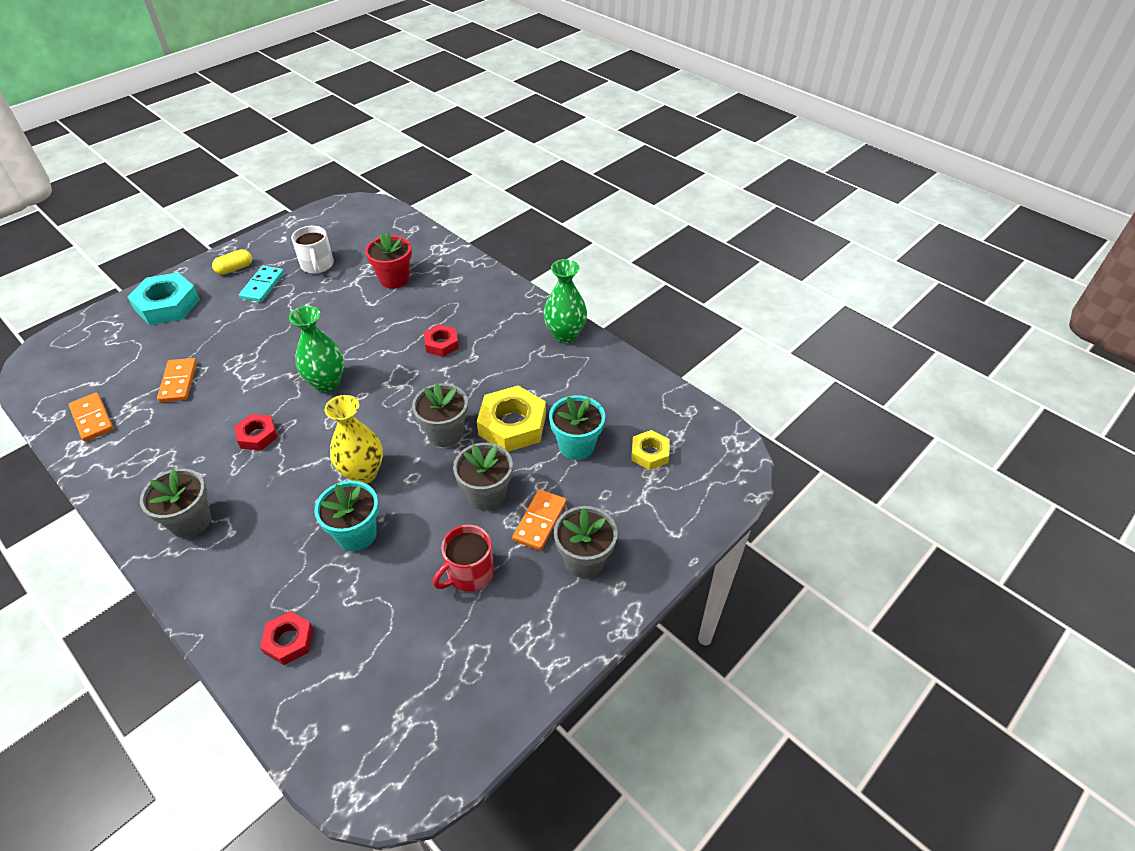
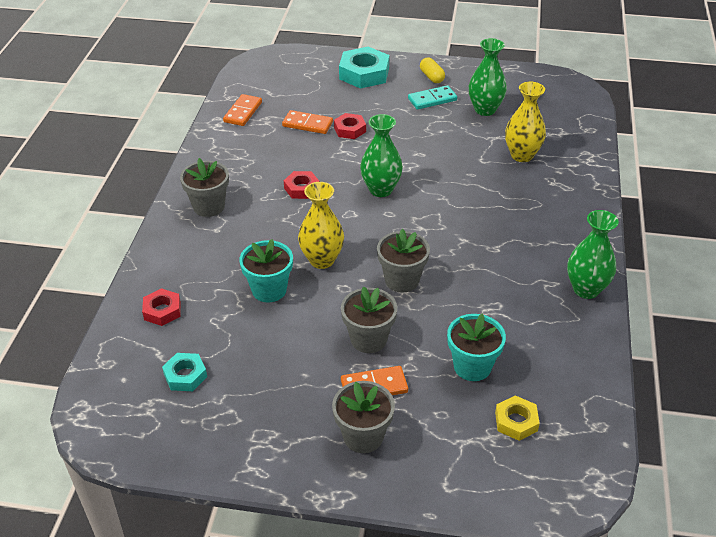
camera: 55 degrees right, 5 degrees down
(178, 382) = (307, 124): orange domino -> orange domino turned 60 degrees clockwise
(235, 269) = (432, 77): yellow capsule -> yellow capsule turned 45 degrees clockwise
(317, 265) = (485, 110): white mug -> green vase
(394, 279) = (522, 155): red flower pot -> yellow vase
(394, 665) = (185, 376): none -> turquoise nut
(441, 344) = (487, 223): red nut -> red nut (350, 129)
(469, 573) = (290, 371): red mug -> none
(512, 425) = (451, 313): yellow nut -> none

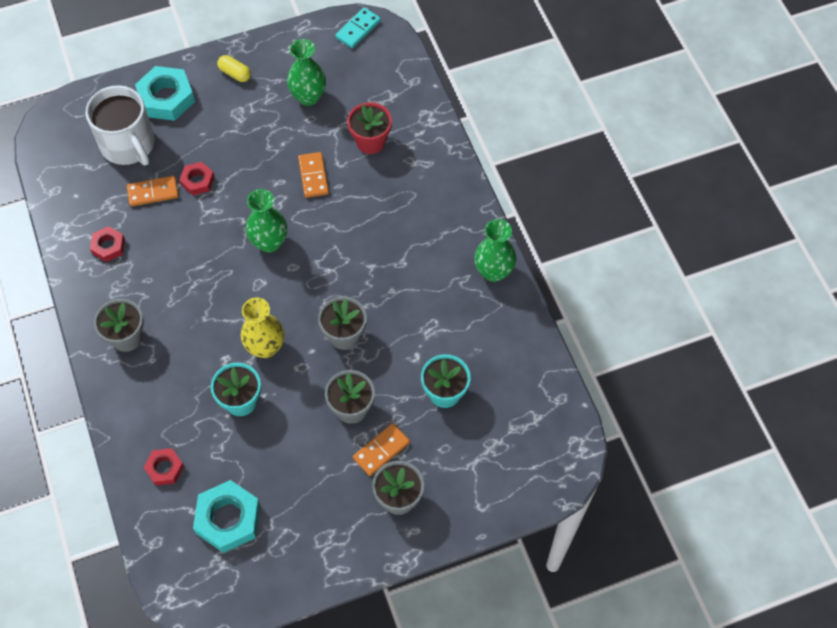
camera: 30 degrees left, 20 degrees up
(185, 376) = (228, 519): turquoise nut -> turquoise nut, size x1.76
(243, 112) = (79, 205): orange domino -> orange domino (313, 176)
(301, 188) = (198, 275): red nut -> red nut (108, 246)
(311, 90) = (128, 145): none -> white mug
(432, 99) = (252, 105): turquoise domino -> turquoise domino (358, 29)
(516, 421) = (501, 426): yellow nut -> none
(522, 155) = (370, 142): yellow vase -> red flower pot

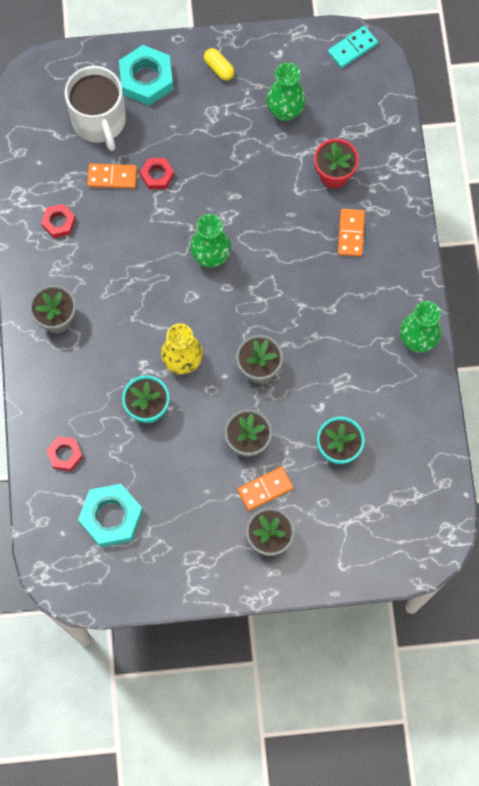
camera: 15 degrees right, 10 degrees up
(313, 176) = (269, 198): orange domino -> orange domino (351, 233)

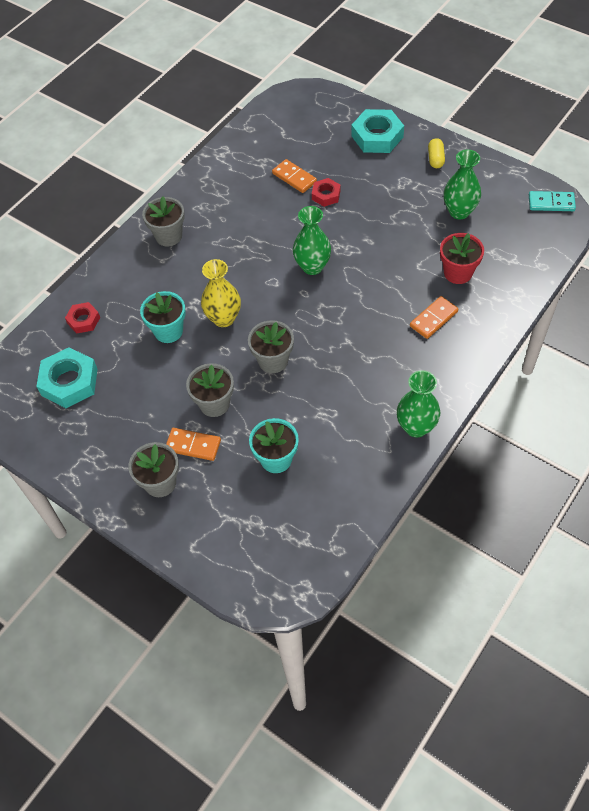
camera: 45 degrees right, 15 degrees down
(59, 223) = (231, 182): red nut -> none
(99, 121) = (320, 141): white mug -> none

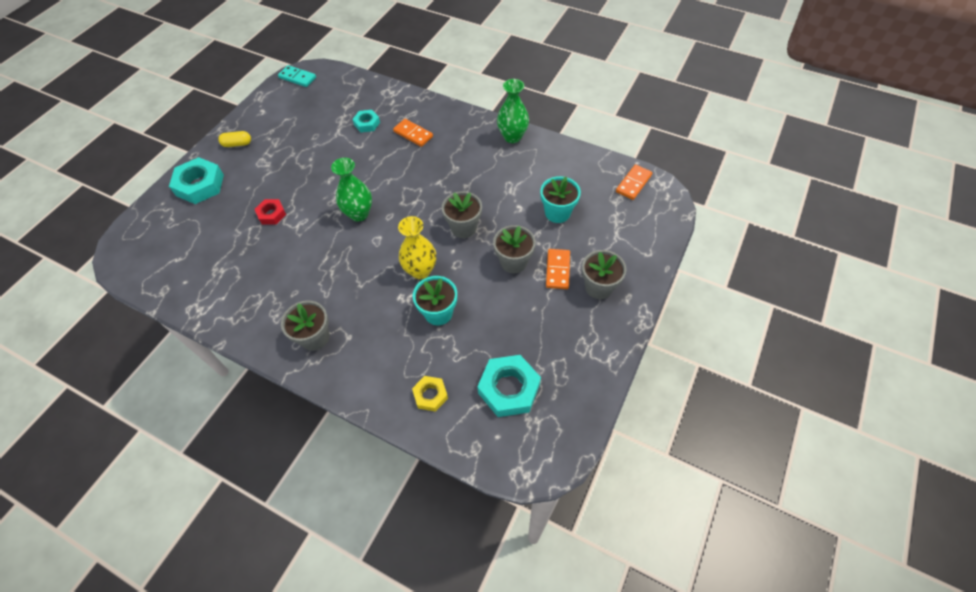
camera: 100 degrees left, 0 degrees up
(83, 320) = (430, 395): red nut -> yellow nut
(294, 178) = (245, 241): orange domino -> orange domino (633, 183)
(458, 273) = (367, 123): red flower pot -> turquoise nut
(459, 211) = (301, 126): green vase -> none
(551, 203) = (297, 78): turquoise domino -> turquoise domino turned 60 degrees counterclockwise

